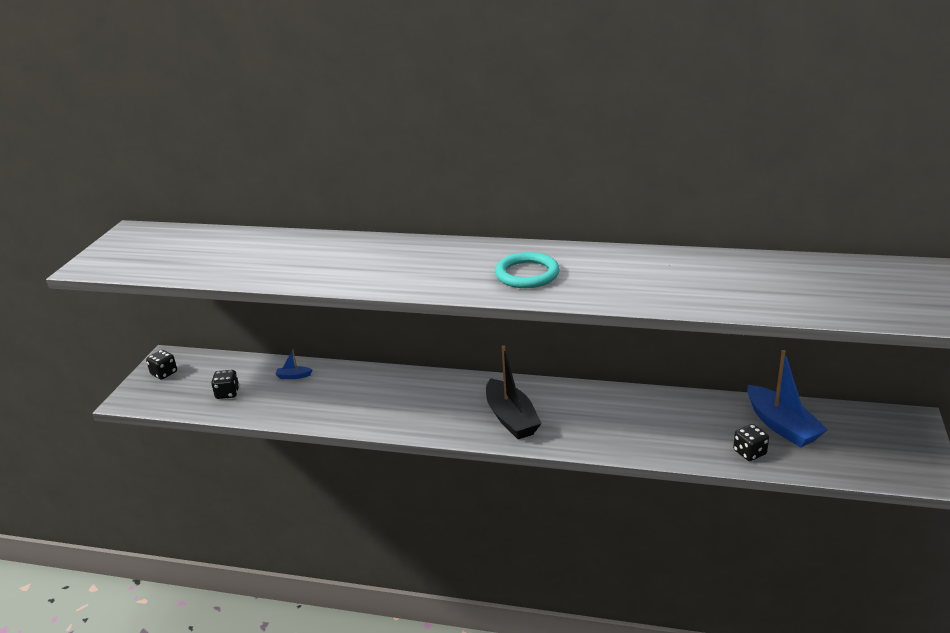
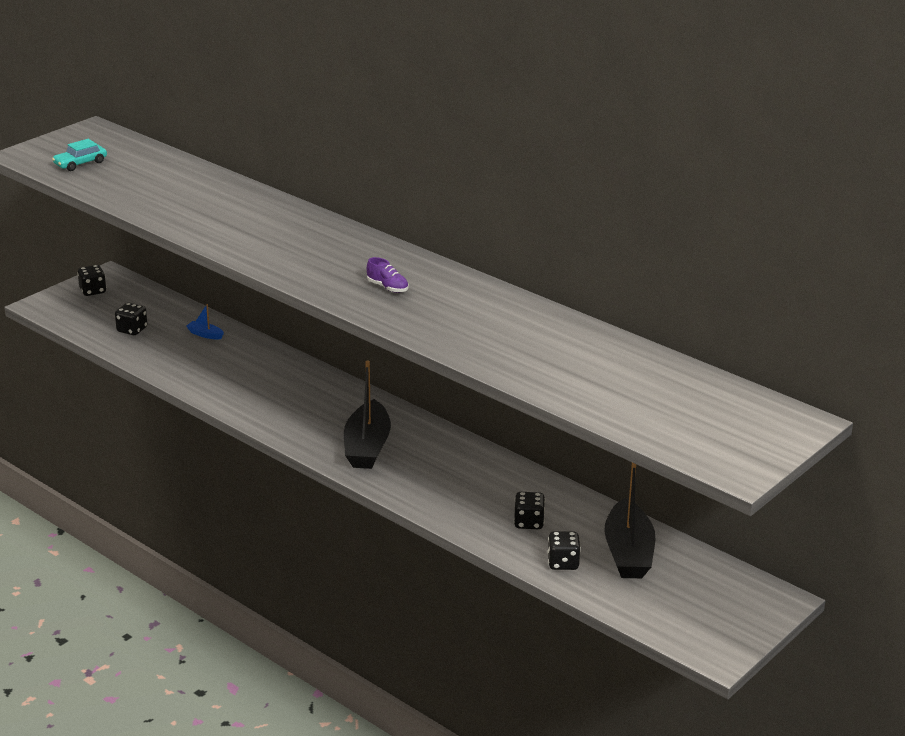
camera: 25 degrees right, 0 degrees up
(148, 259) = (80, 163): none -> turquoise car
(527, 274) = (387, 287): turquoise ring -> purple shoe
(691, 431) = (529, 522): none -> black dice
(782, 426) = (628, 552): blue boat -> black boat

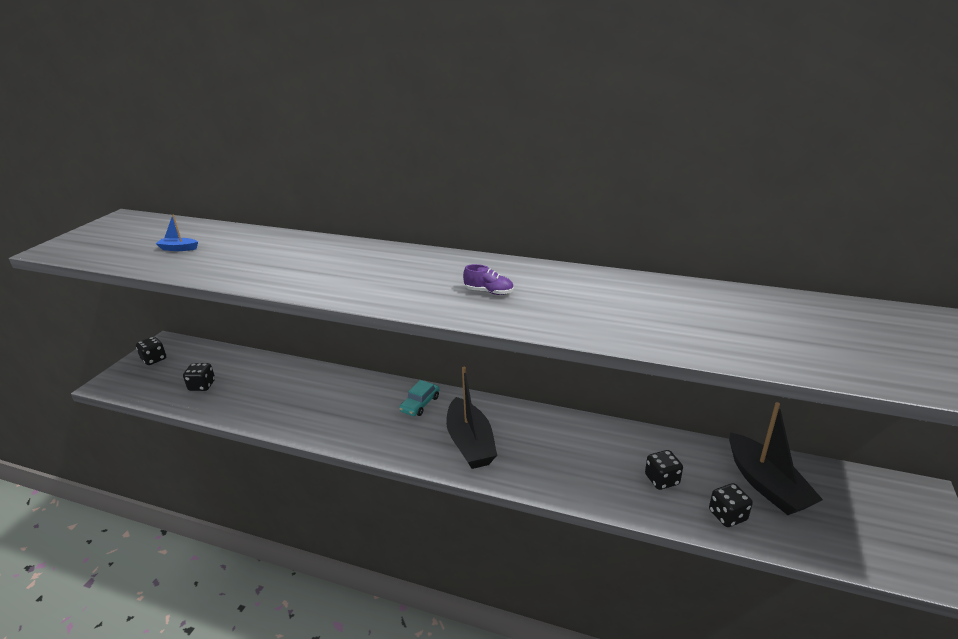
camera: 20 degrees left, 0 degrees up
(80, 163) = (116, 245): turquoise car -> turquoise car (420, 404)
(205, 334) = (270, 374): blue boat -> blue boat (178, 248)

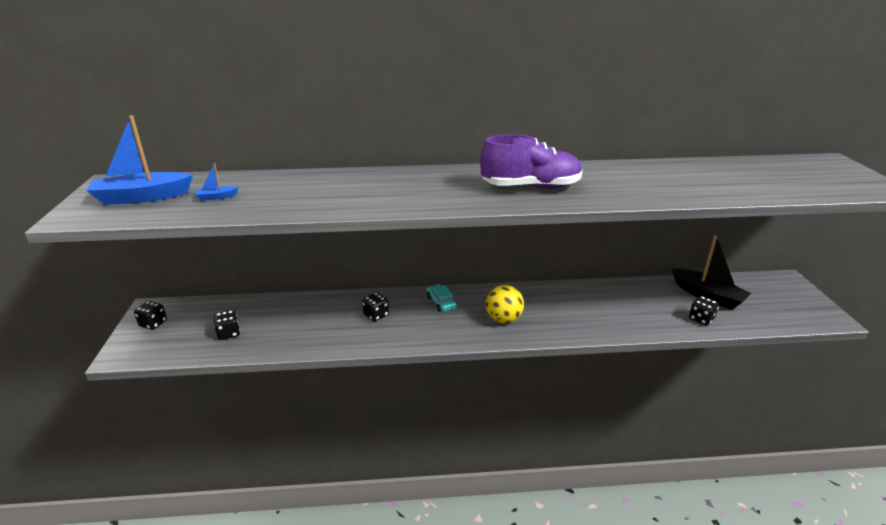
camera: 25 degrees left, 0 degrees up
(124, 238) = (142, 197): none -> blue boat
(420, 404) = (441, 302): turquoise car -> turquoise car turned 150 degrees clockwise
(470, 443) = (503, 319): black boat -> yellow ball
(489, 292) = (531, 187): purple shoe -> purple shoe, size x2.49
(662, 480) = (647, 309): black dice -> black dice (376, 315)

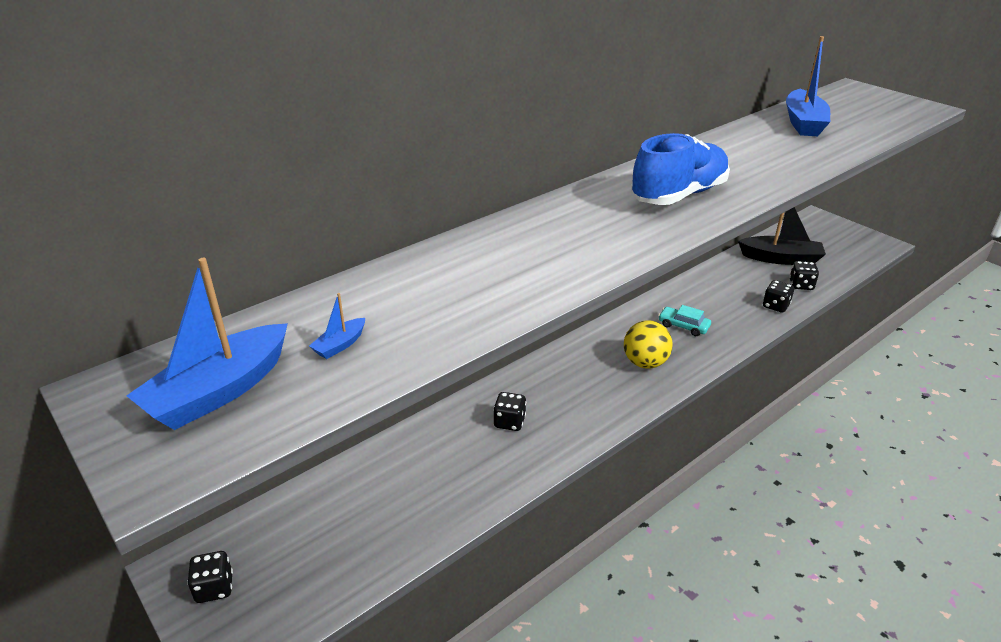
camera: 35 degrees left, 5 degrees up
(229, 333) = (353, 540): black dice -> black dice (775, 306)
(441, 302) = (560, 372): turquoise car -> turquoise car (683, 326)
(531, 187) = (678, 195): purple shoe -> blue shoe
(726, 172) = (803, 123): none -> blue boat

